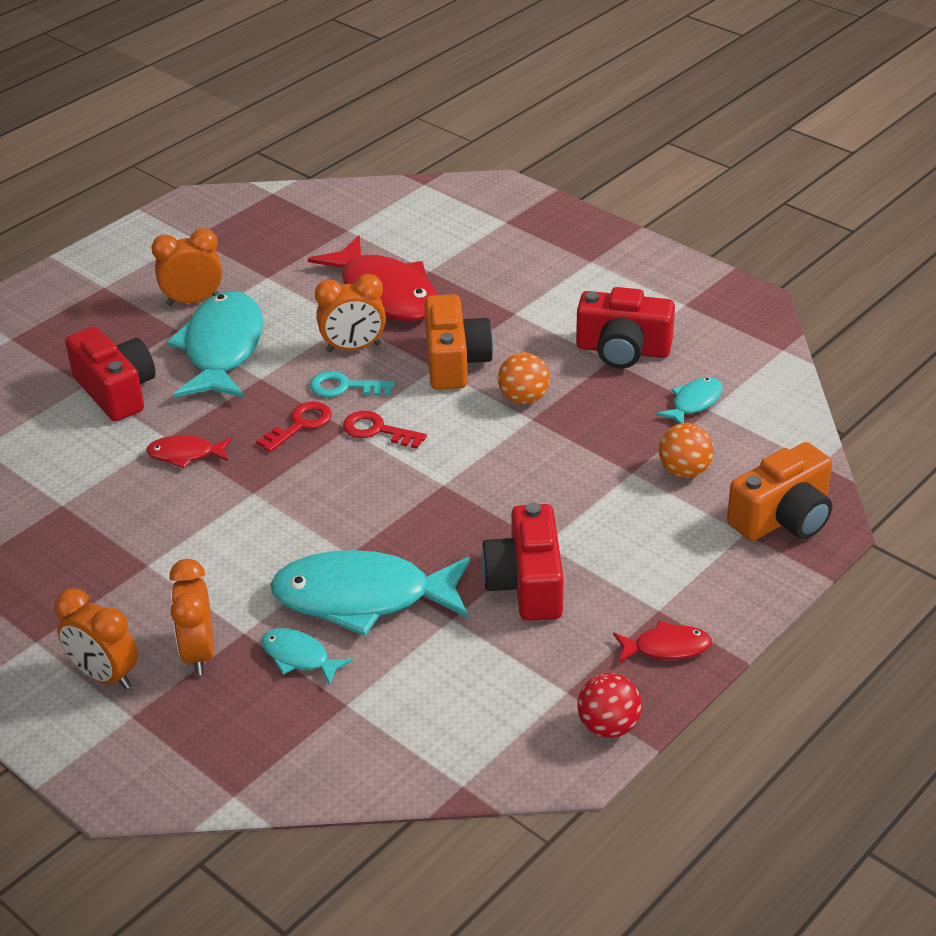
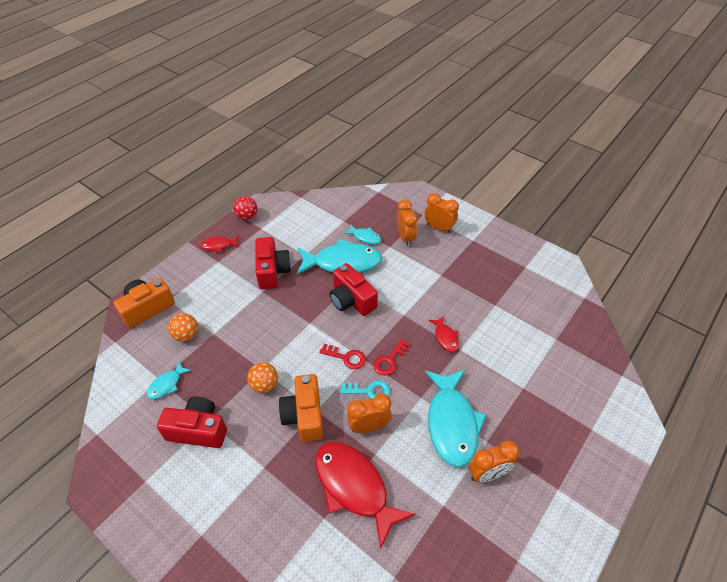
camera: 175 degrees right, 10 degrees up
(116, 391) = (502, 383): red camera -> red camera (351, 300)
(185, 454) = (445, 337): red fish -> red fish turned 75 degrees clockwise

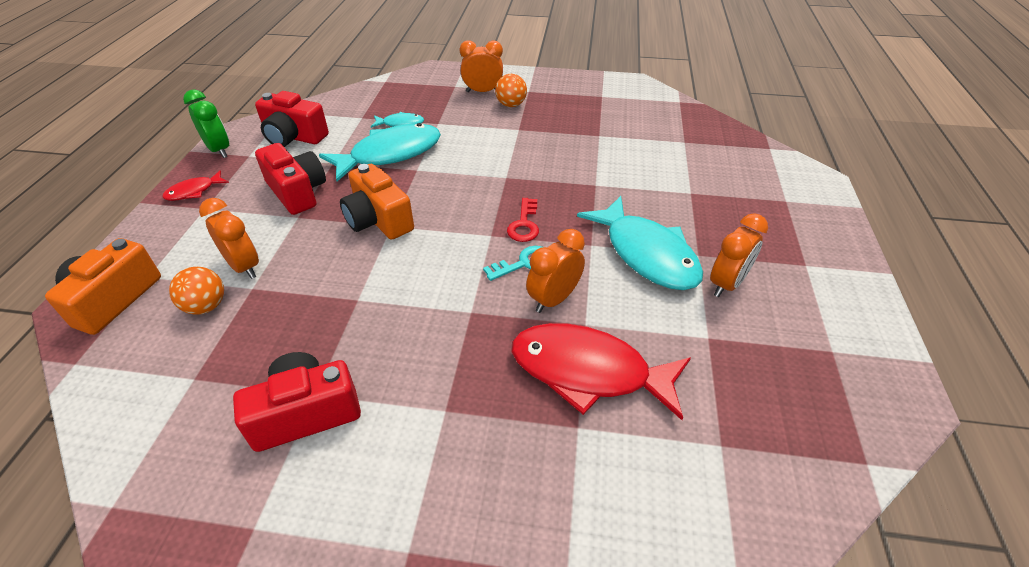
camera: 30 degrees left, 5 degrees down
(167, 384) = (211, 379): turquoise fish -> none
(247, 216) = (219, 150): red ball -> green clock
(264, 385) = (375, 314): orange ball -> orange ball (511, 105)
(304, 415) = (459, 324): orange camera -> orange camera (378, 220)
(346, 357) = (468, 242): red key -> none
(351, 300) = (430, 185): red camera -> red camera (293, 137)
(405, 237) = (450, 110): orange clock -> orange clock (244, 267)
(445, 337) = (571, 180): red fish -> none

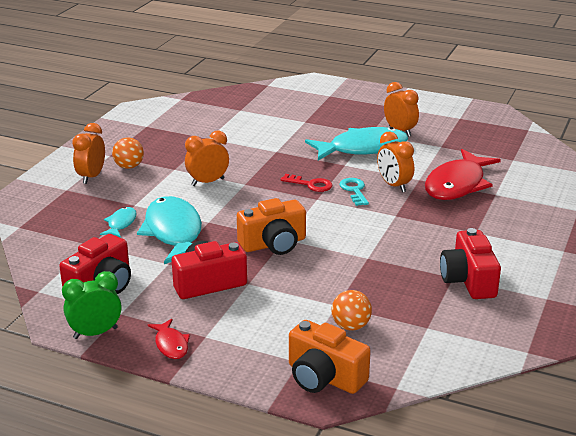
camera: 75 degrees left, 15 degrees down
(244, 267) = (307, 309): orange clock -> orange clock (207, 182)

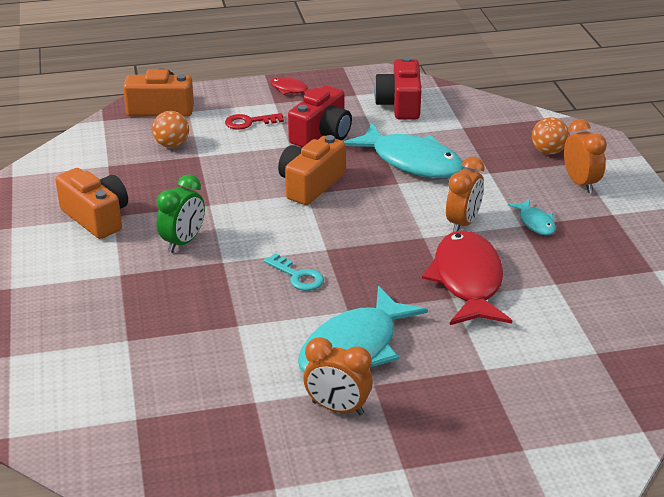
camera: 145 degrees right, 5 degrees up
(95, 333) = (353, 79): green clock -> green clock (183, 242)
(121, 224) = (469, 152): turquoise fish -> turquoise fish (535, 223)
(129, 166) = (568, 209): orange ball -> orange ball (548, 151)
(310, 184) = (354, 264): red key -> red key (249, 122)
(394, 185) = (259, 302): orange clock -> none
(457, 184) = (184, 336): red fish -> red fish (467, 280)
(468, 280) = (96, 217): red camera -> orange camera

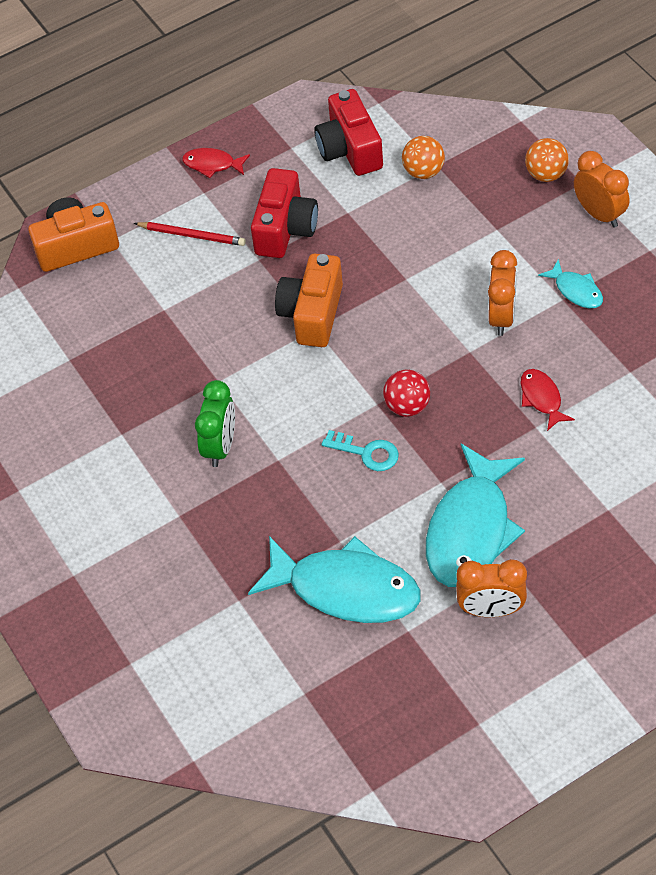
camera: 15 degrees left, 20 degrees up
(96, 217) = (104, 443): orange camera -> none
(172, 145) = (123, 302): orange ball -> orange ball (423, 172)
(249, 122) = (192, 235): red key -> red pencil
(350, 257) = (407, 406): none -> red ball
(412, 161) = (405, 240): turquoise fish -> turquoise fish (346, 589)
(467, 280) = (541, 398): red fish -> red fish, size x0.47

